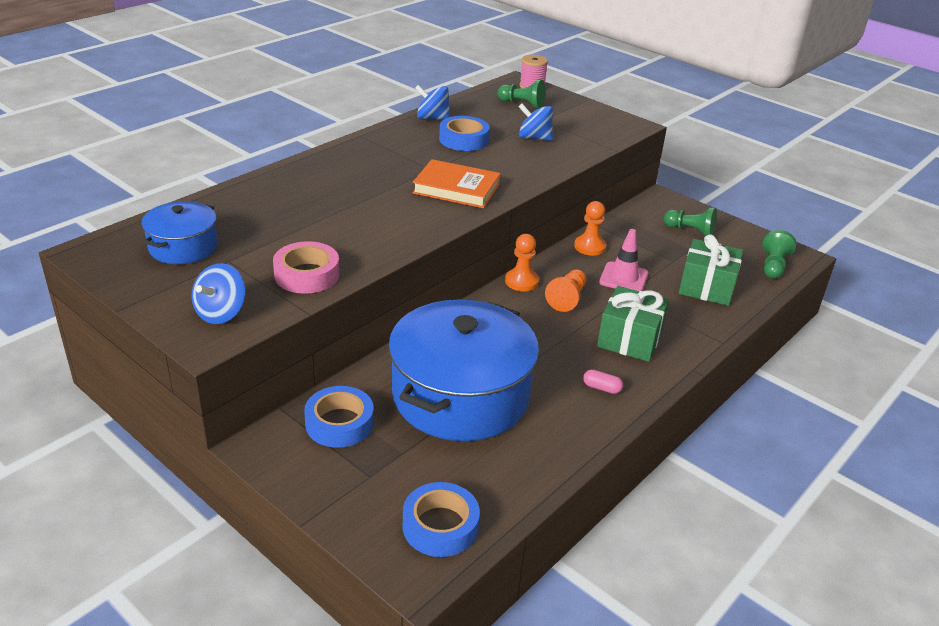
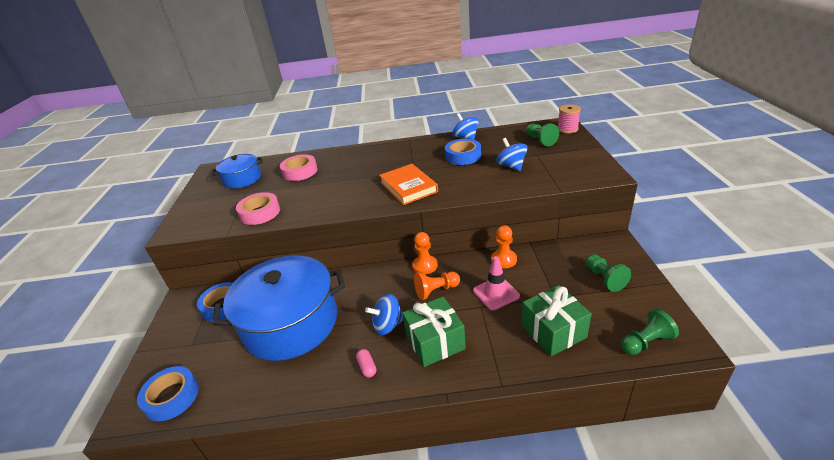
camera: 50 degrees right, 0 degrees up
(221, 313) = (200, 219): blue spinning top -> blue spinning top (388, 325)
(267, 212) = (300, 172): none -> pink tape

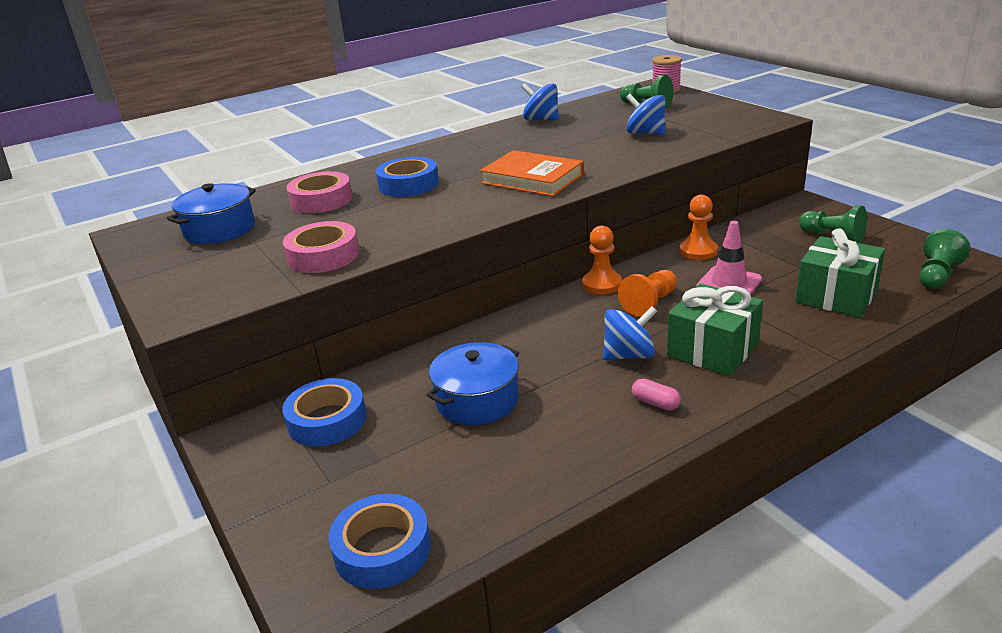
camera: 30 degrees left, 5 degrees down
(290, 323) = (477, 400): blue pot -> blue pot, size x0.51
(388, 325) = (629, 355): blue spinning top -> blue spinning top turned 150 degrees counterclockwise
(463, 156) = (565, 136): blue tape -> blue tape (408, 185)

